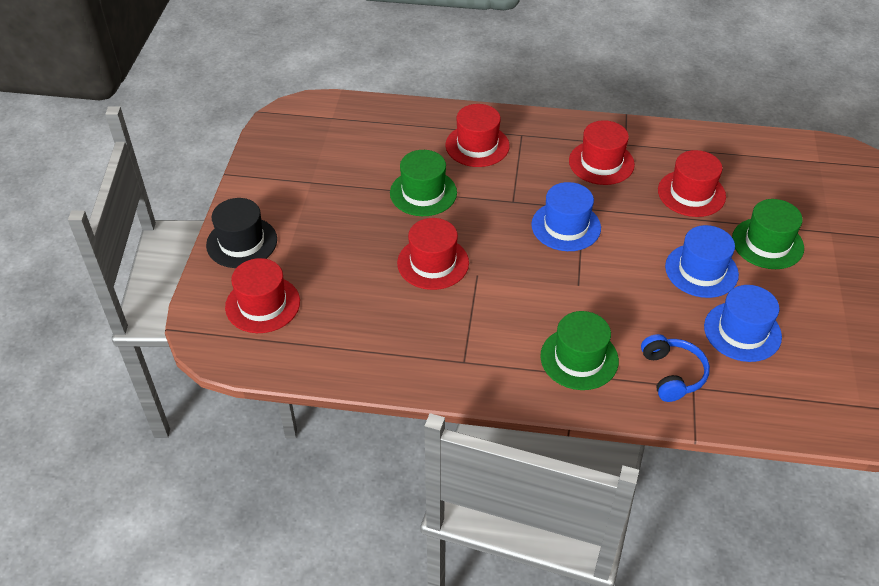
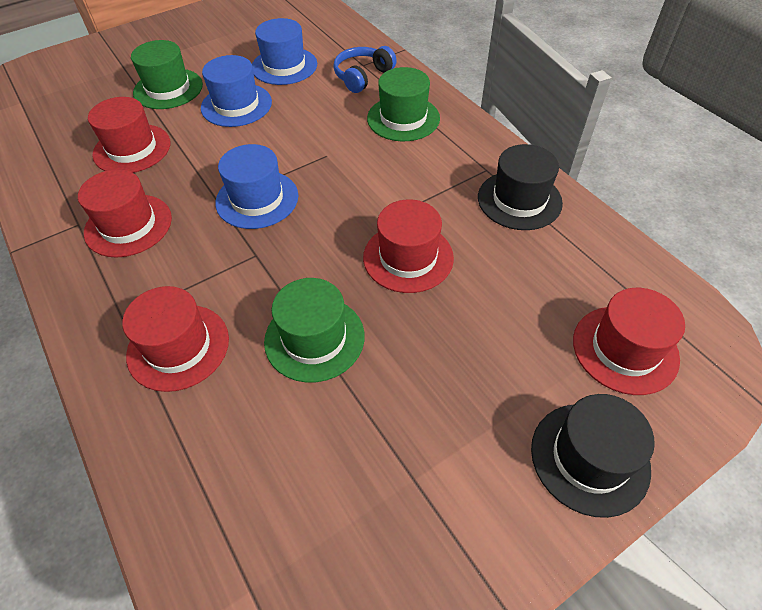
camera: 130 degrees left, 5 degrees up
(414, 354) = (519, 200): none -> black hat

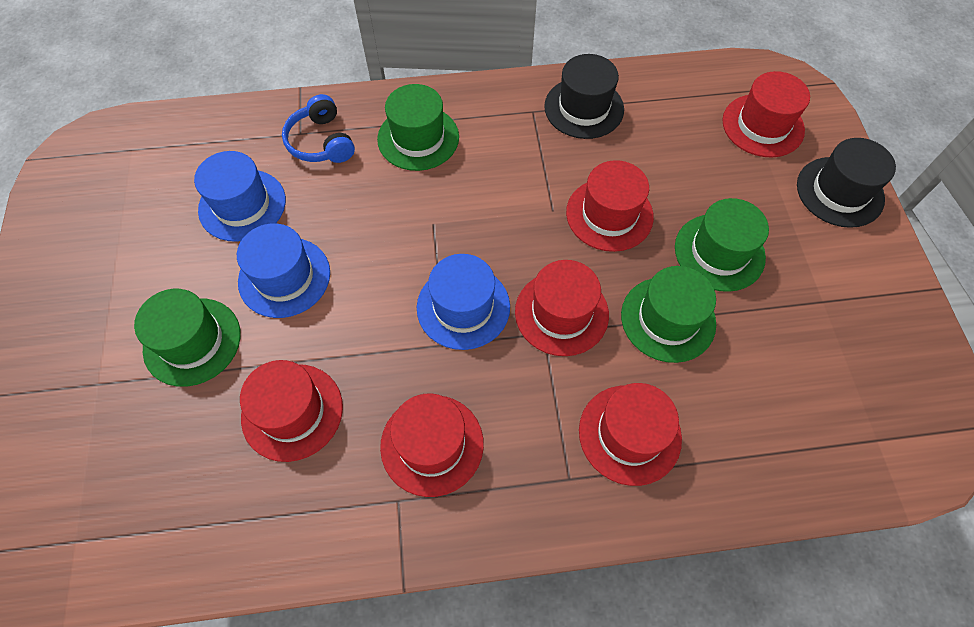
camera: 65 degrees left, 10 degrees up
(282, 259) = (561, 313): none -> red hat
(419, 358) = (719, 252): none -> green hat

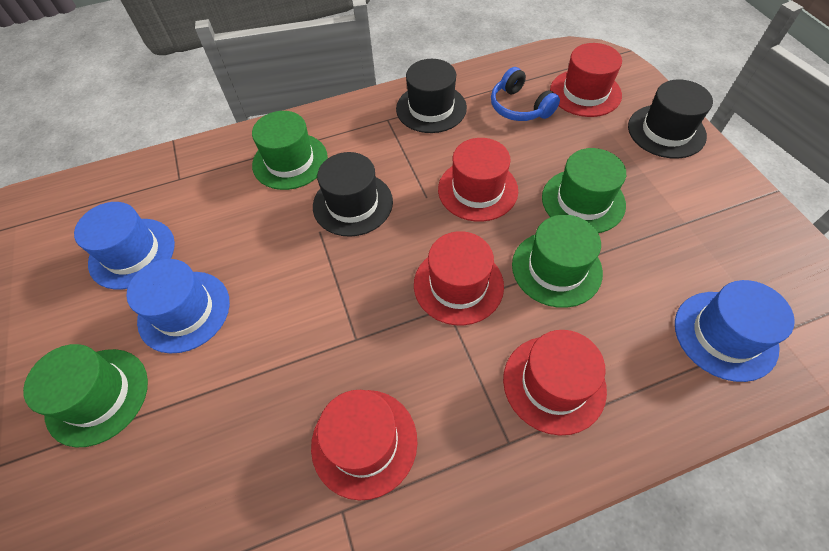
camera: 10 degrees left, 5 degrees down
(292, 412) = (213, 444): red hat -> none
(321, 142) = (200, 182): blue headphones -> blue headphones (519, 107)
(463, 307) = (365, 300): blue hat -> blue hat (725, 335)
(473, 201) = (353, 204): none -> black hat

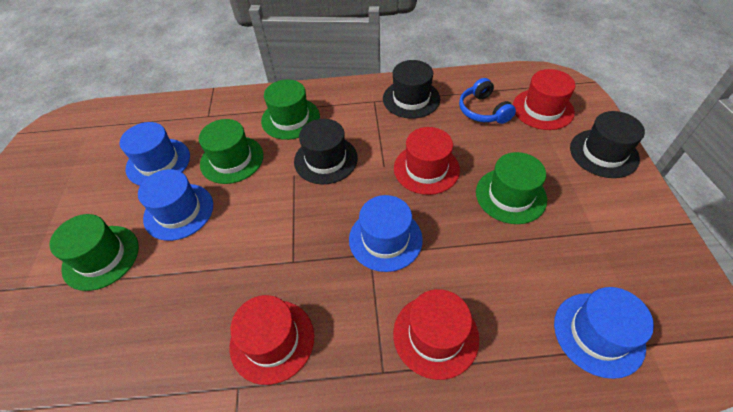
camera: 15 degrees right, 5 degrees down
(458, 285) = (385, 239): red hat -> blue hat
(556, 268) = (469, 244): green hat -> green hat (232, 159)

